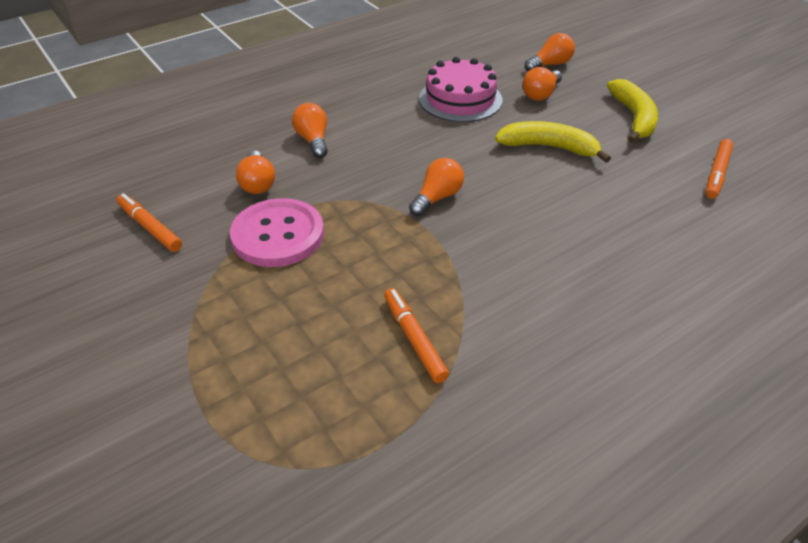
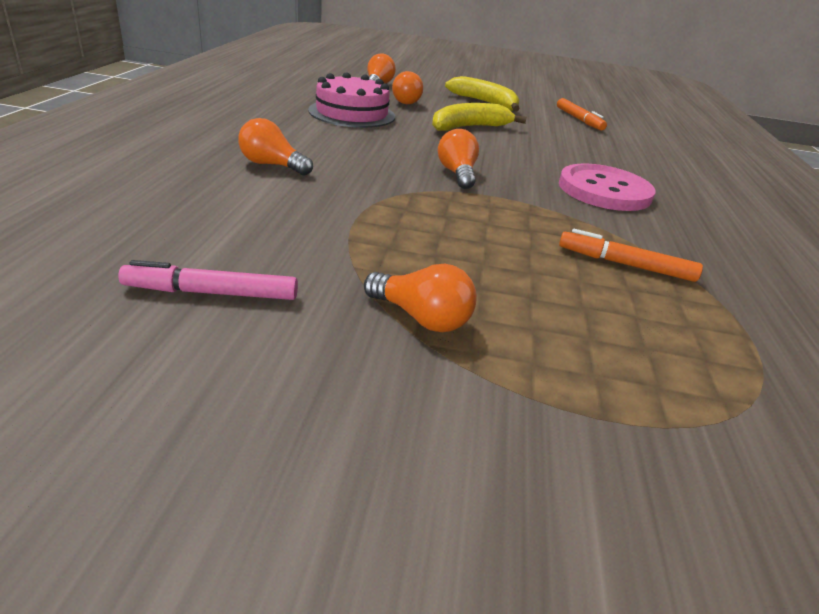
camera: 50 degrees left, 10 degrees down
(150, 227) = (212, 293): orange marker -> pink marker
(257, 183) = (276, 211): orange light bulb -> orange light bulb (421, 318)
(278, 235) = (379, 242): pink button -> pink button (604, 190)

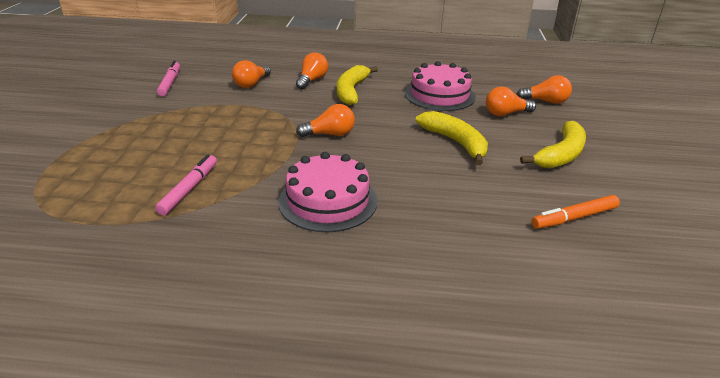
camera: 90 degrees right, 0 degrees up
(325, 148) = (351, 91): none -> yellow banana
(421, 318) = (141, 122): orange light bulb -> orange light bulb (251, 84)
(604, 190) = (328, 201): pink button -> pink cake
(625, 264) = (189, 189): orange marker -> pink marker

